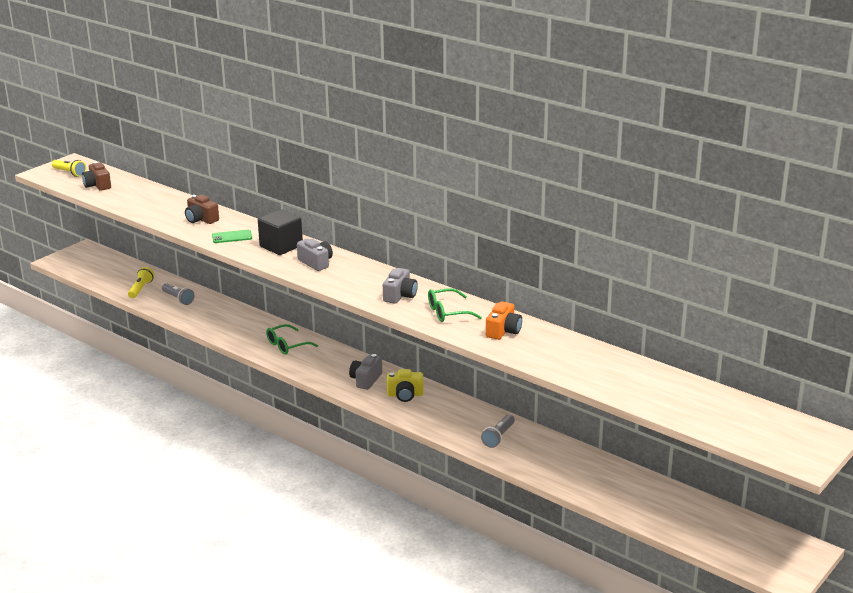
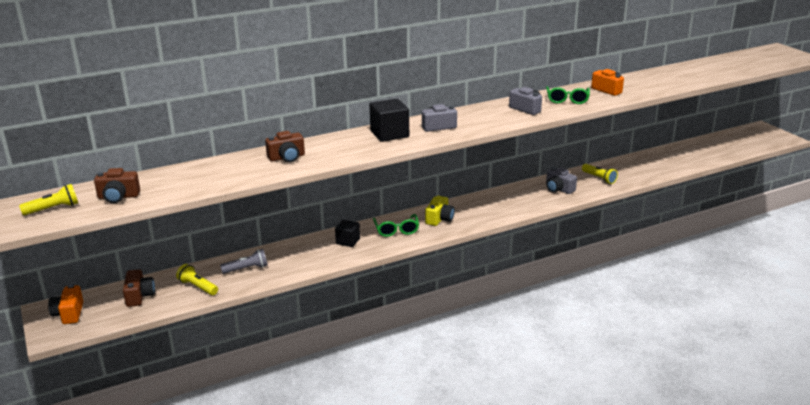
camera: 65 degrees left, 0 degrees up
(83, 257) = (69, 314): none -> orange camera
(117, 272) = (139, 296): none -> brown camera
(232, 237) = (345, 150): green phone -> none
(251, 328) = (348, 241): none -> black cube
(366, 380) = (483, 208): grey camera -> grey camera (558, 189)
(405, 395) = (518, 198): yellow camera -> yellow camera (439, 219)
(498, 437) = (599, 178): grey flashlight -> yellow flashlight

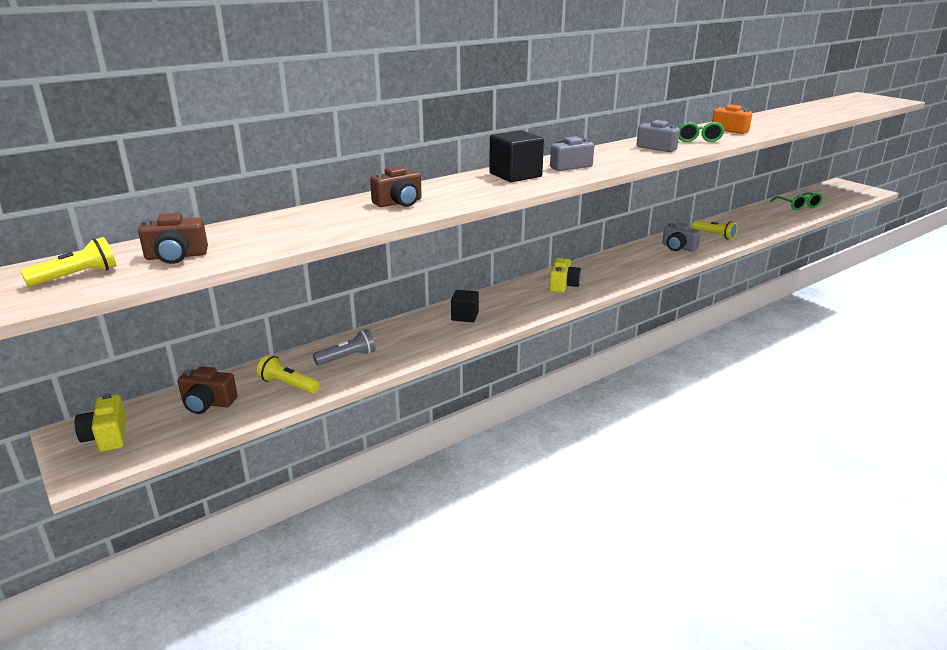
camera: 10 degrees left, 0 degrees up
(69, 314) = (107, 436): orange camera -> yellow camera
(139, 296) = (207, 403): brown camera -> brown camera turned 120 degrees clockwise
(396, 230) = (518, 300): green glasses -> green glasses (798, 206)

